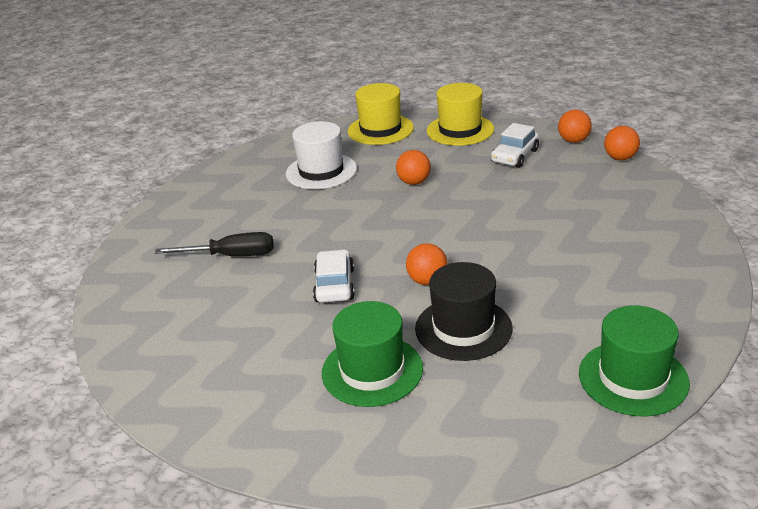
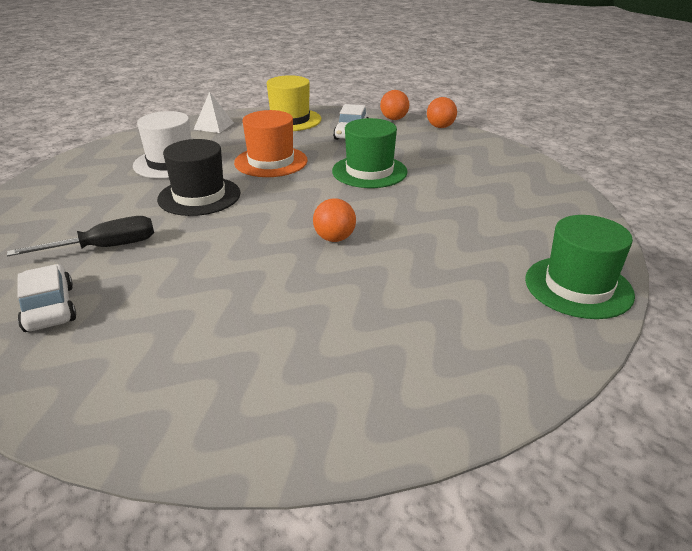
camera: 25 degrees left, 0 degrees up
(334, 285) = (239, 257): white car -> white car (49, 308)
(372, 370) = (328, 330): green hat -> green hat (369, 171)
(380, 129) = (213, 126): yellow hat -> white pyramid
(414, 182) = (271, 162): orange ball -> orange hat
(463, 328) = (397, 273): black hat -> black hat (199, 196)

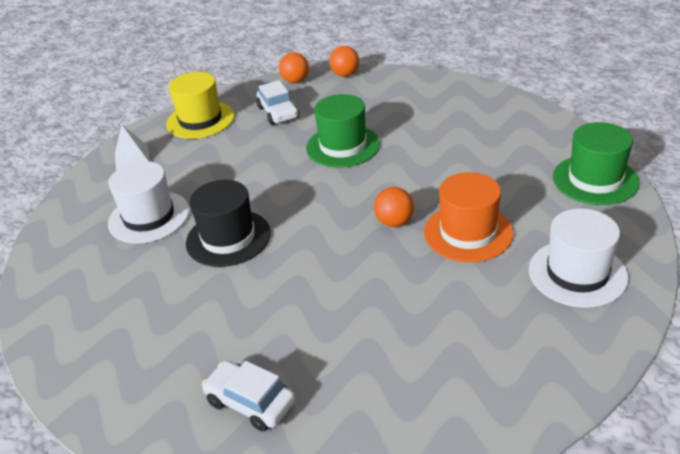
camera: 30 degrees left, 5 degrees up
(104, 247) = (215, 328): black screwdriver -> none
(271, 162) = (244, 173): orange hat -> orange hat (468, 233)
(448, 357) = (577, 273): none -> white hat

